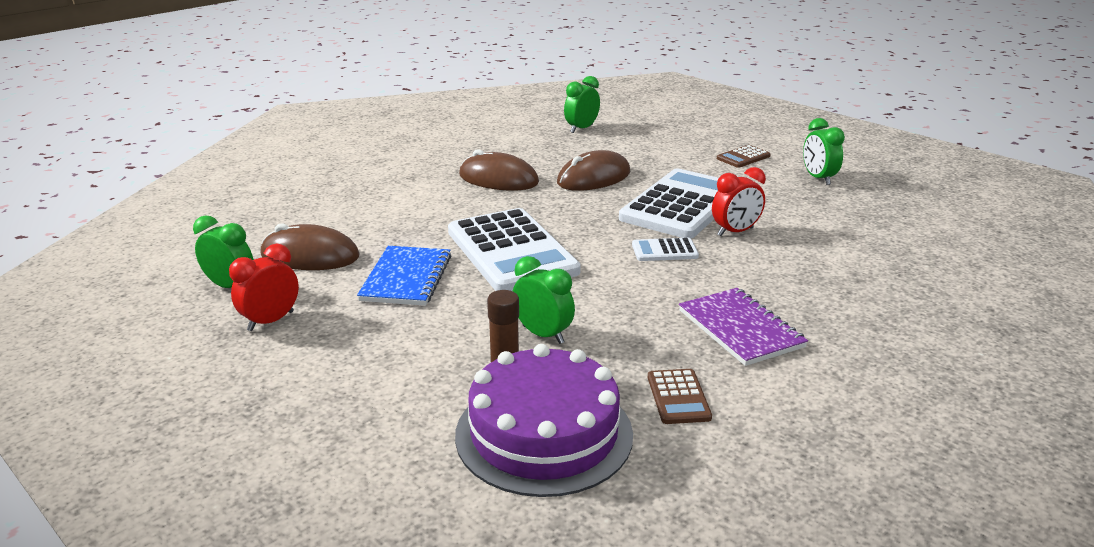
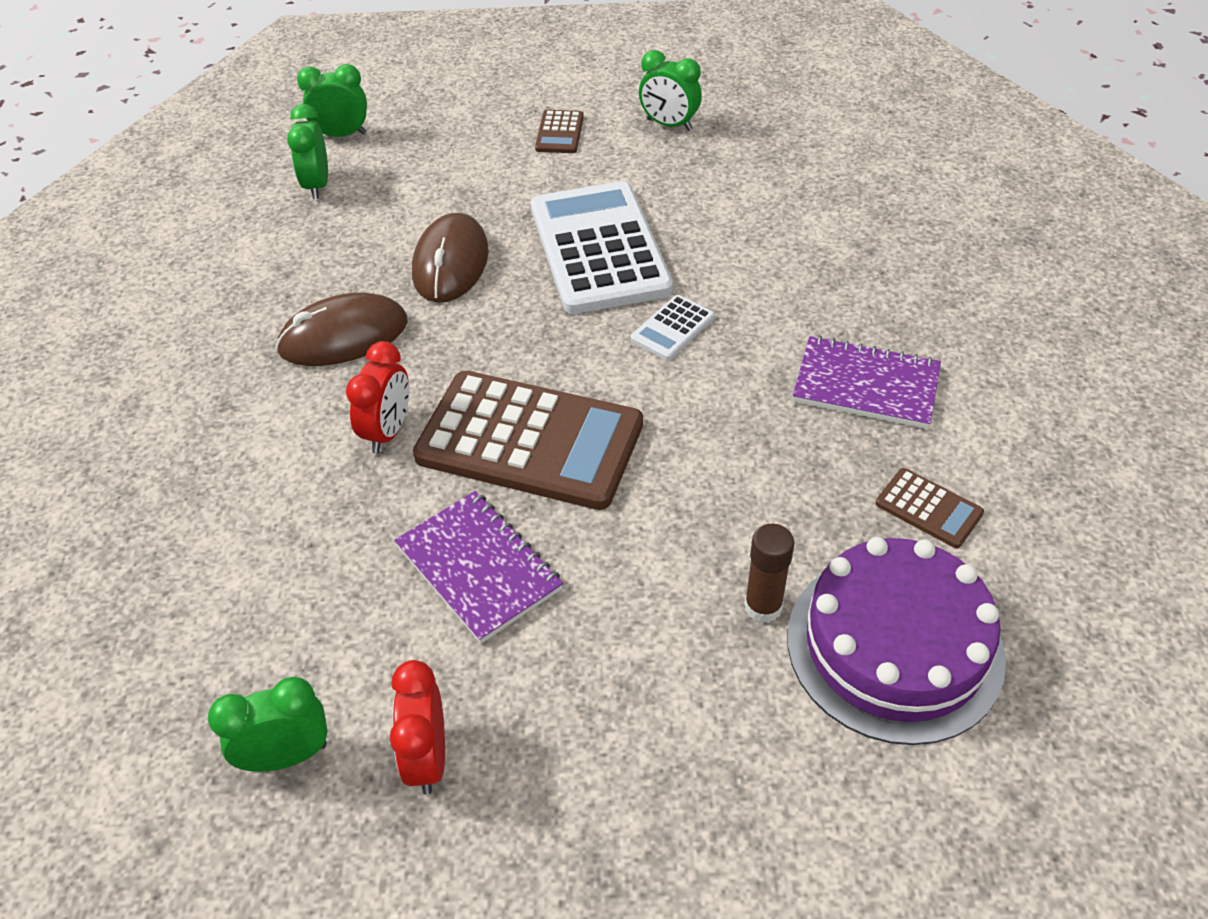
camera: 45 degrees left, 20 degrees up
(310, 256) = (307, 627): brown mouse -> none
(406, 278) = (479, 568): blue notebook -> purple notebook
(511, 251) = (530, 441): white calculator -> brown calculator
(543, 334) = (725, 530): green clock -> green clock (341, 135)
(735, 232) = (697, 255): red clock -> red clock (388, 432)

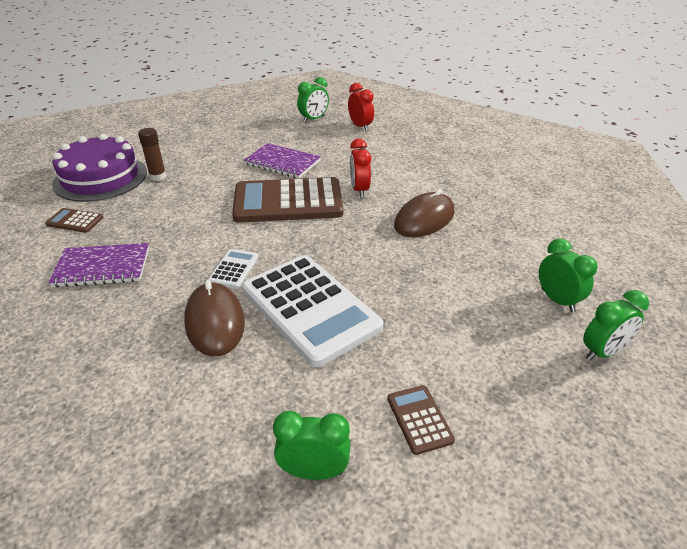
camera: 155 degrees right, 10 degrees down
(427, 758) = (268, 127): red clock -> red clock (360, 126)
(451, 263) = (404, 271): brown mouse -> brown mouse (215, 322)

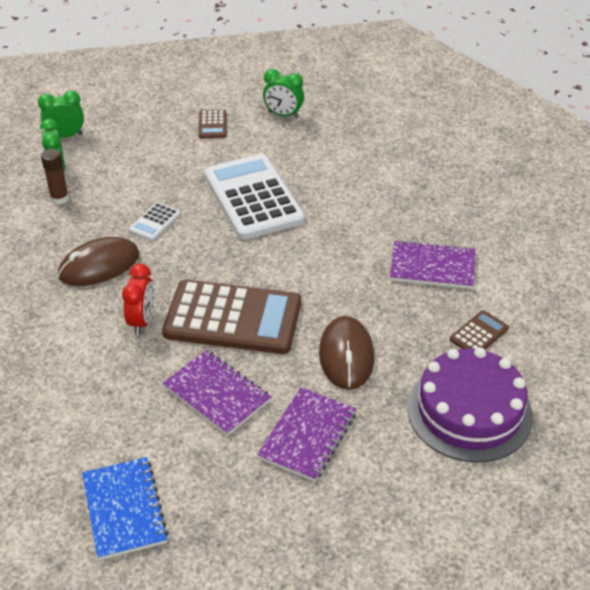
camera: 165 degrees left, 5 degrees up
(75, 221) = (479, 334): brown calculator -> brown calculator turned 75 degrees counterclockwise
(158, 176) = (391, 398): brown glue stick -> brown glue stick (59, 198)
(215, 322) = (330, 200): brown mouse -> brown mouse (346, 355)
(216, 154) = (307, 436): none -> purple notebook
(234, 269) = (309, 243): white calculator -> white calculator (155, 222)
(313, 119) = (124, 509): green clock -> blue notebook
(360, 126) = (59, 466): red clock -> none

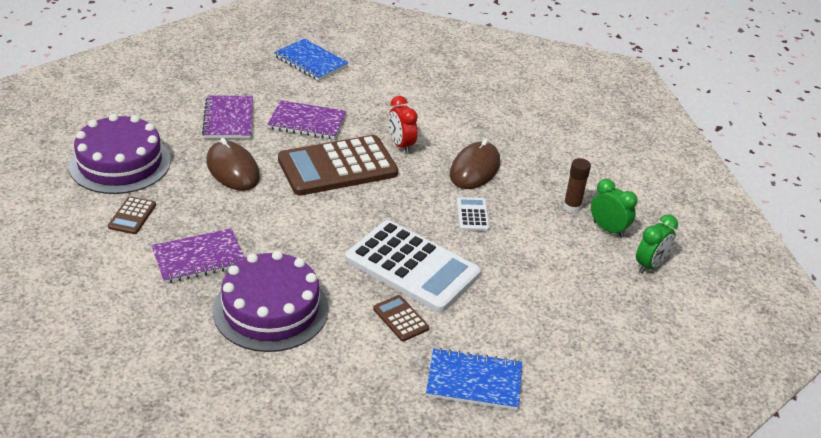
camera: 145 degrees right, 5 degrees down
(212, 125) = (533, 335): brown calculator -> brown calculator (400, 319)
(283, 115) = (474, 381): green clock -> blue notebook
(394, 204) = (271, 309): none -> purple cake

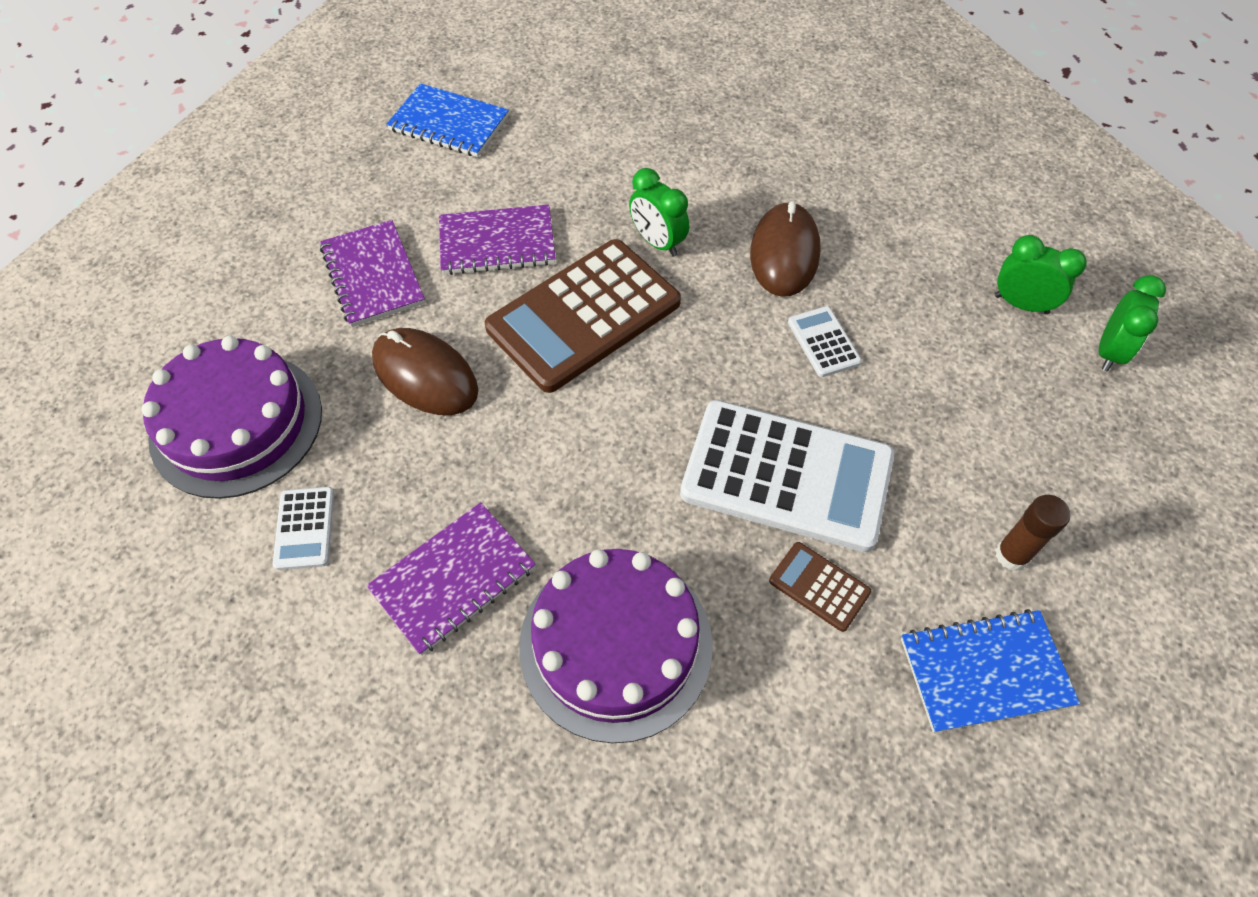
camera: 15 degrees left, 20 degrees up
(132, 216) = (305, 528): brown calculator -> white calculator
(401, 145) = (657, 242): red clock -> green clock
(572, 207) = (952, 279): brown glue stick -> brown glue stick (1011, 555)

